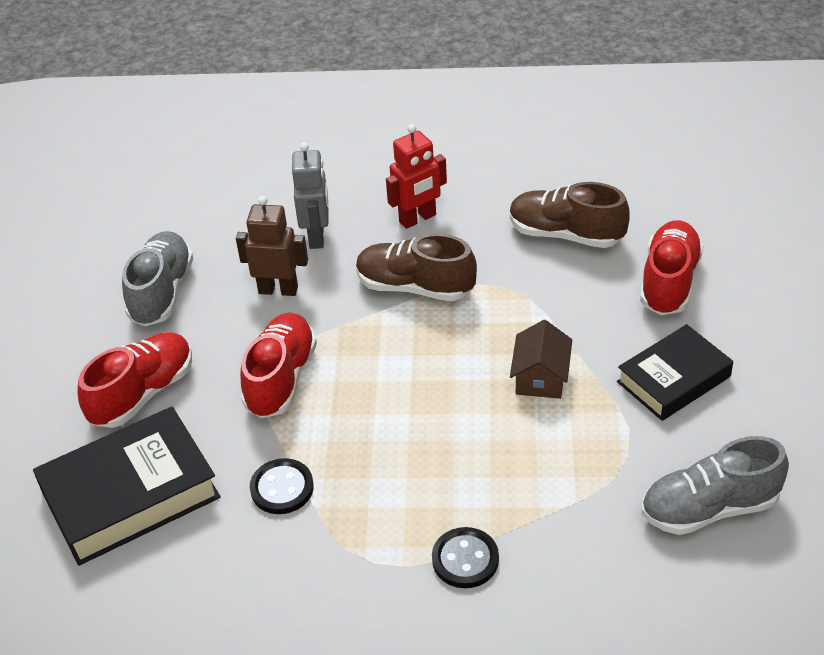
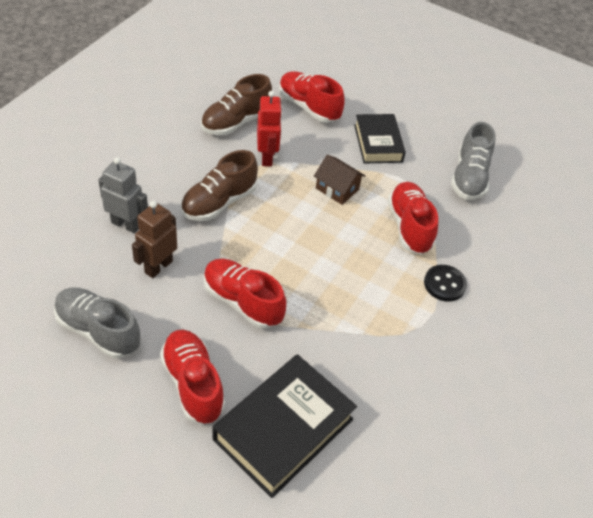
camera: 70 degrees left, 5 degrees up
(130, 494) = (283, 429): black book -> black book turned 45 degrees clockwise
(282, 488) = (336, 343): black button -> none
(418, 219) = (159, 172): red robot -> red robot (267, 157)
(540, 479) = (409, 226): none -> red shoe

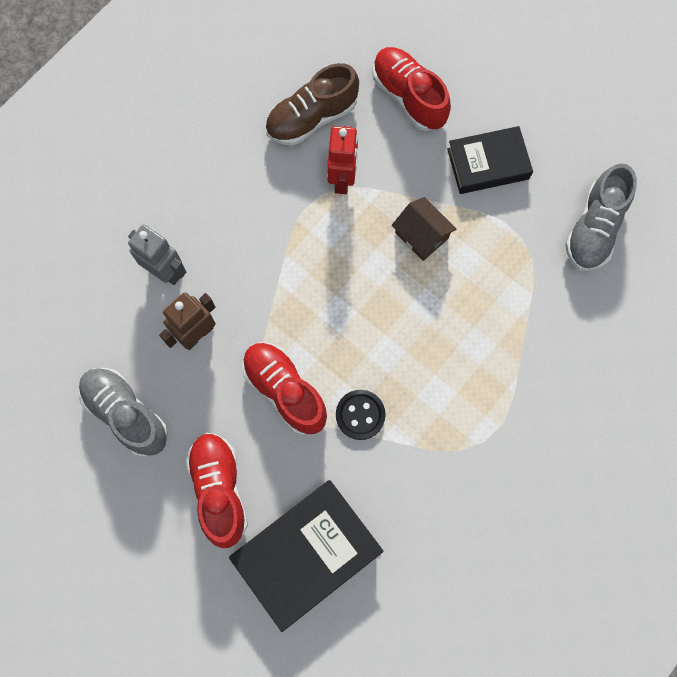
camera: 15 degrees right, 25 degrees up
(219, 202) = (275, 246): brown shoe -> none
(378, 143) = (488, 164): black book -> black book turned 75 degrees clockwise
(409, 226) = (499, 300): red shoe -> none
(444, 284) = (523, 388): black button -> black button (360, 415)

